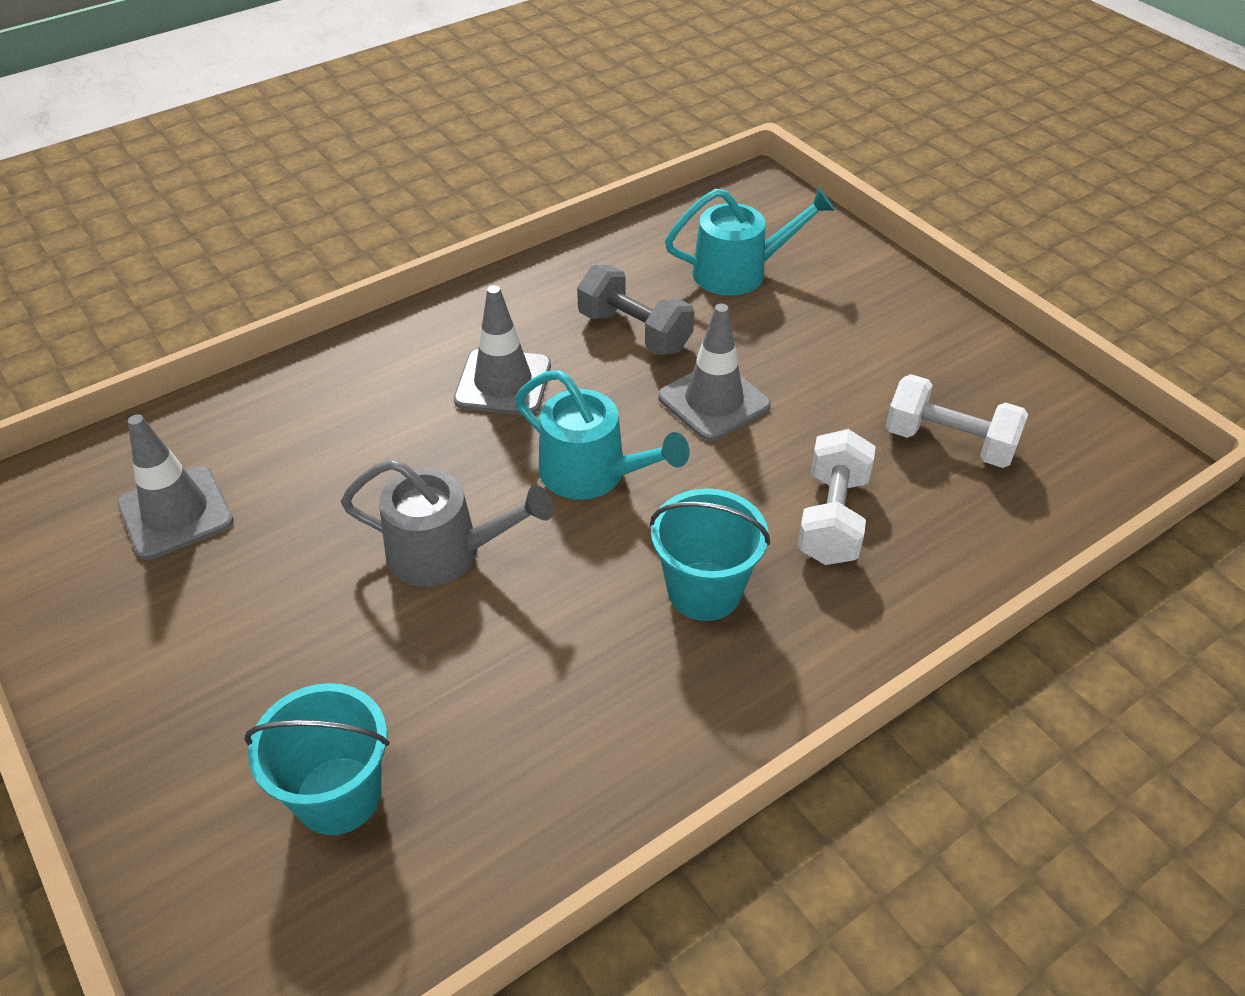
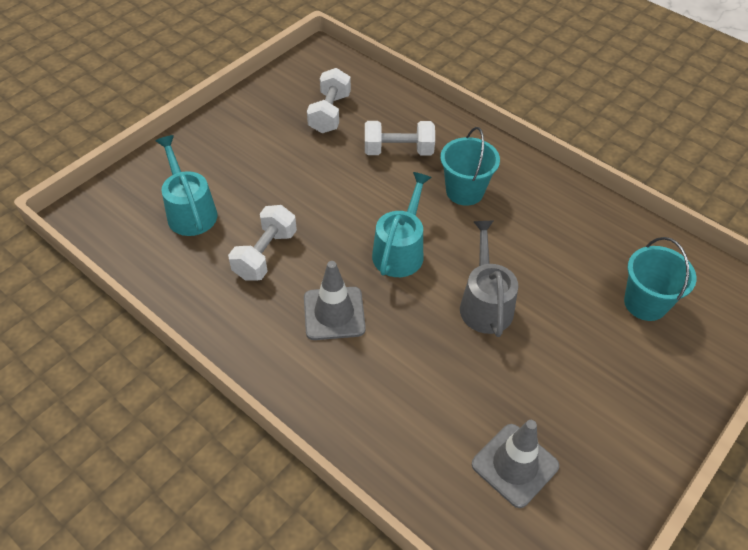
camera: 105 degrees left, 5 degrees up
(634, 332) = (265, 254): grey dumbbell -> white dumbbell
(714, 401) = (323, 206): grey traffic cone -> none

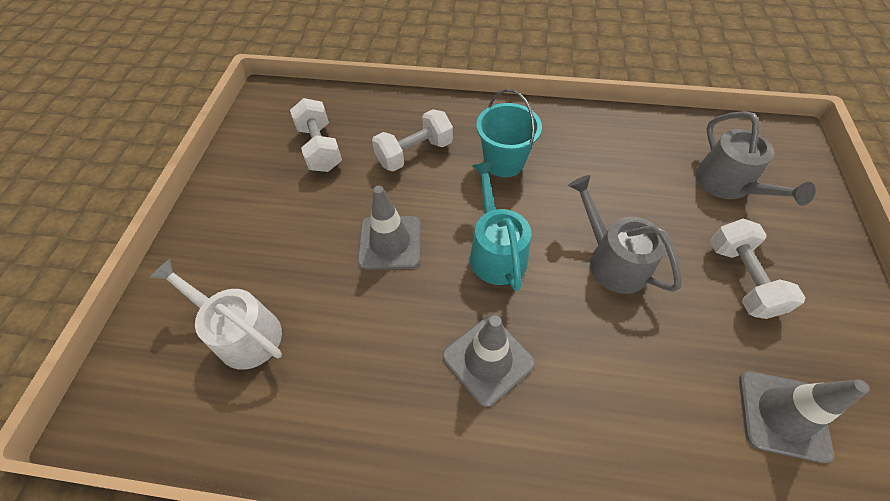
camera: 30 degrees left, 5 degrees up
(190, 211) = (242, 333): turquoise watering can -> white watering can
(265, 254) = (366, 335): white dumbbell -> white dumbbell (741, 279)
(328, 205) = (390, 242): none -> grey traffic cone
(645, 303) = (727, 185): turquoise bucket -> grey watering can

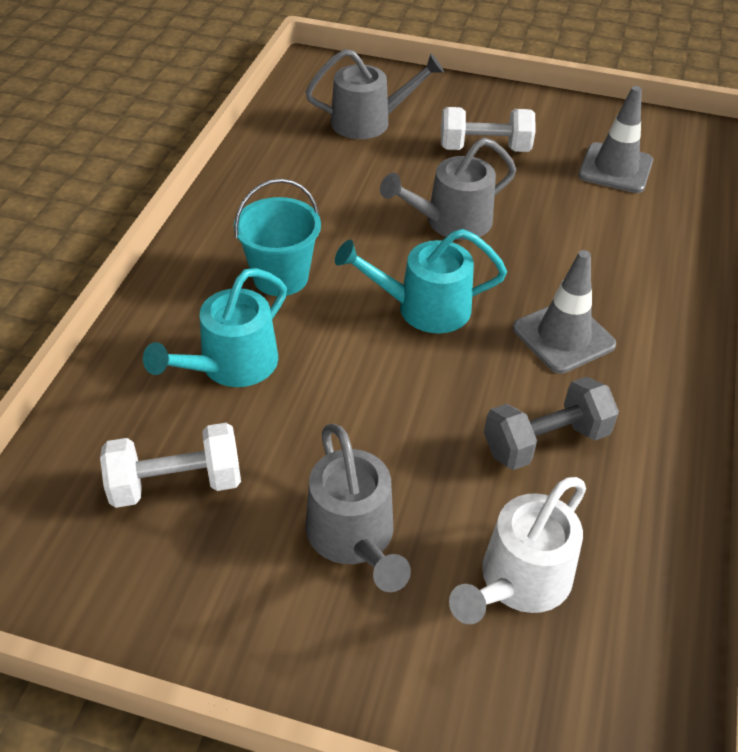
camera: 85 degrees left, 10 degrees down
(281, 235) = (353, 537): none -> grey watering can
(366, 347) = (545, 442): none -> grey dumbbell
(390, 242) = (392, 407): grey traffic cone -> none
(414, 153) = (231, 365): white dumbbell -> turquoise watering can

